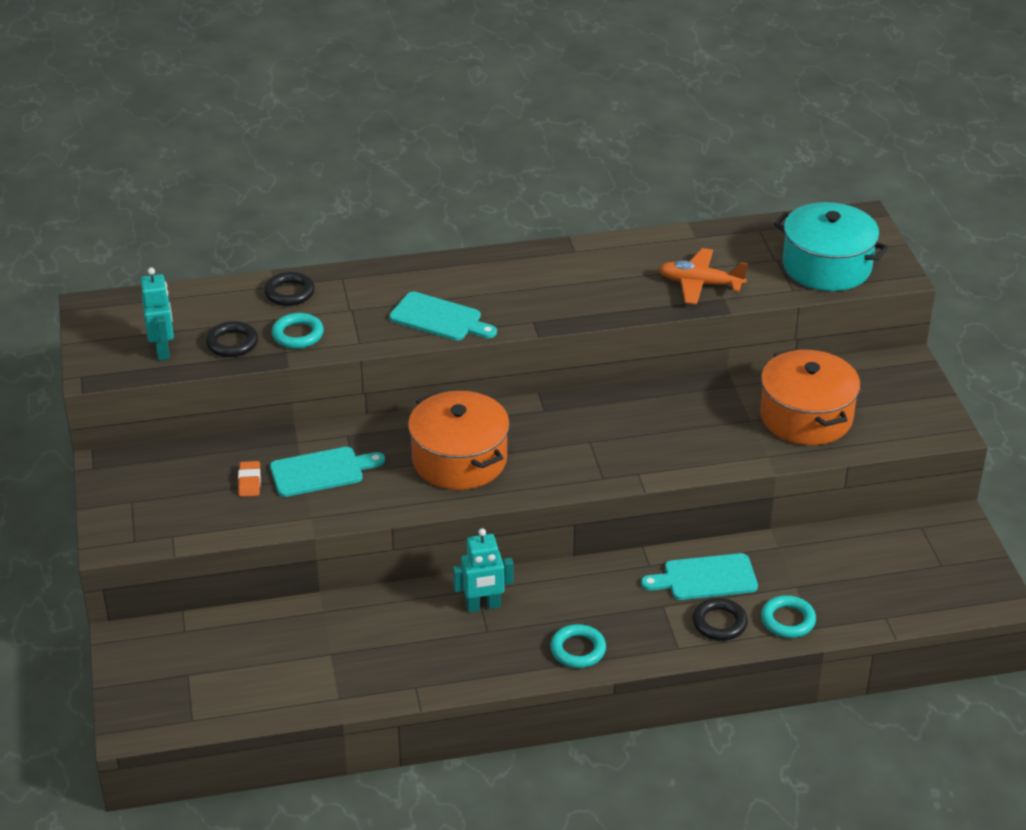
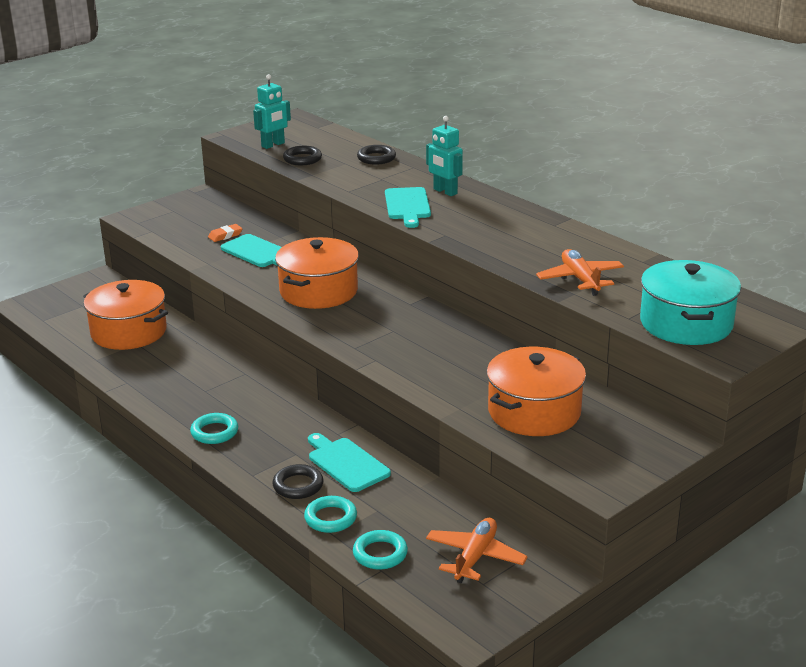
camera: 60 degrees right, 10 degrees down
(296, 652) = (129, 332): none -> orange pot
(298, 335) = (334, 172): turquoise ring -> turquoise ring (380, 554)
(483, 606) = (230, 381): turquoise robot -> turquoise robot (445, 191)
(903, 555) = (475, 557): none -> orange plane

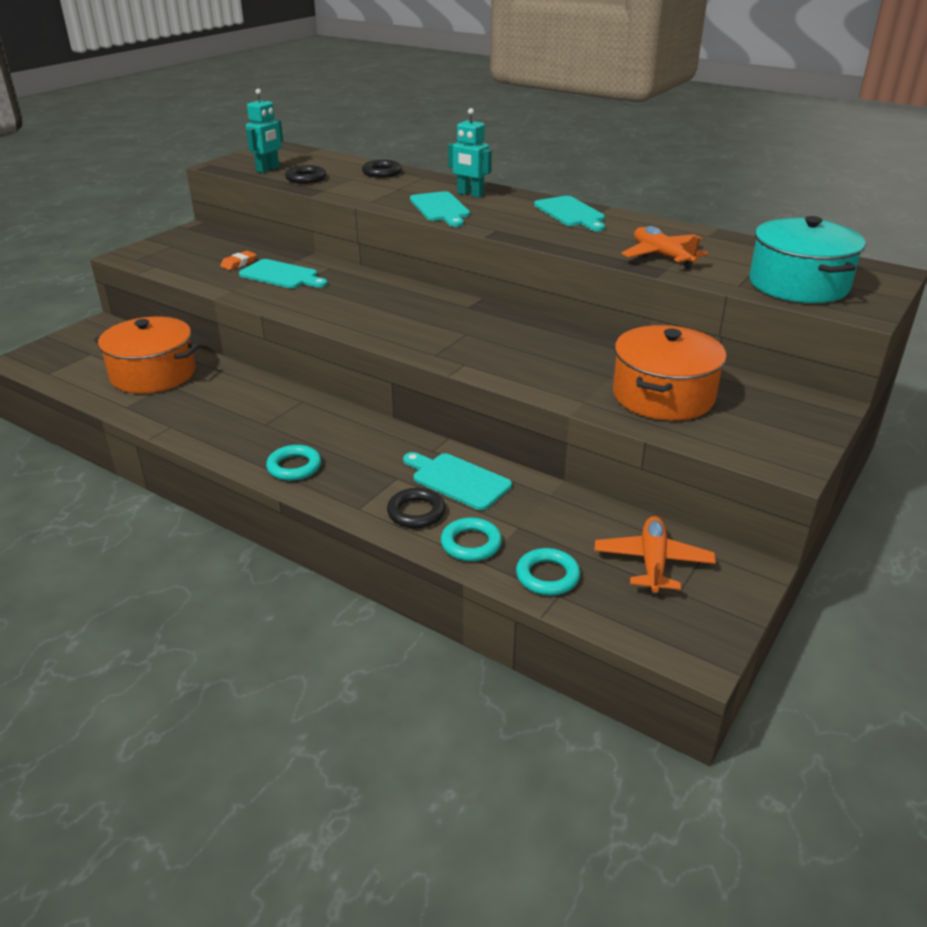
camera: 15 degrees left, 5 degrees up
(318, 291) = (366, 305): orange pot -> none
(527, 223) = (571, 213): none -> turquoise cutting board

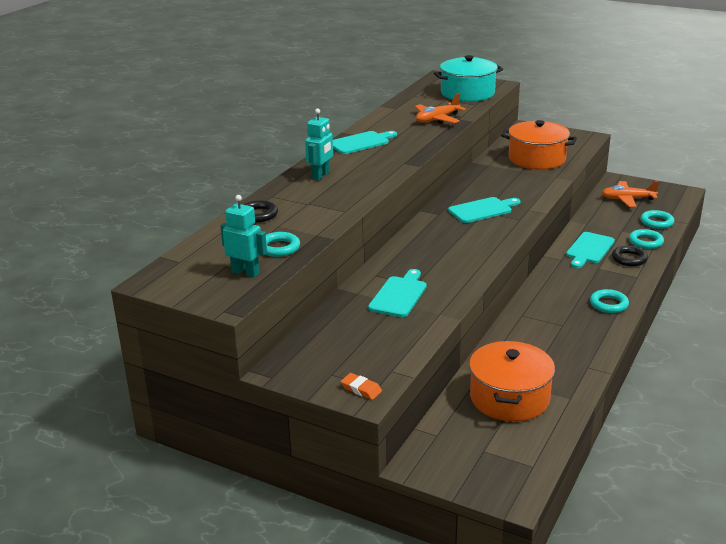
camera: 95 degrees left, 5 degrees down
(238, 263) = (374, 322): orange eraser -> orange eraser (361, 389)
(306, 178) = (279, 248): black ring -> turquoise ring
(440, 208) = (359, 183): turquoise cutting board -> turquoise cutting board (482, 210)

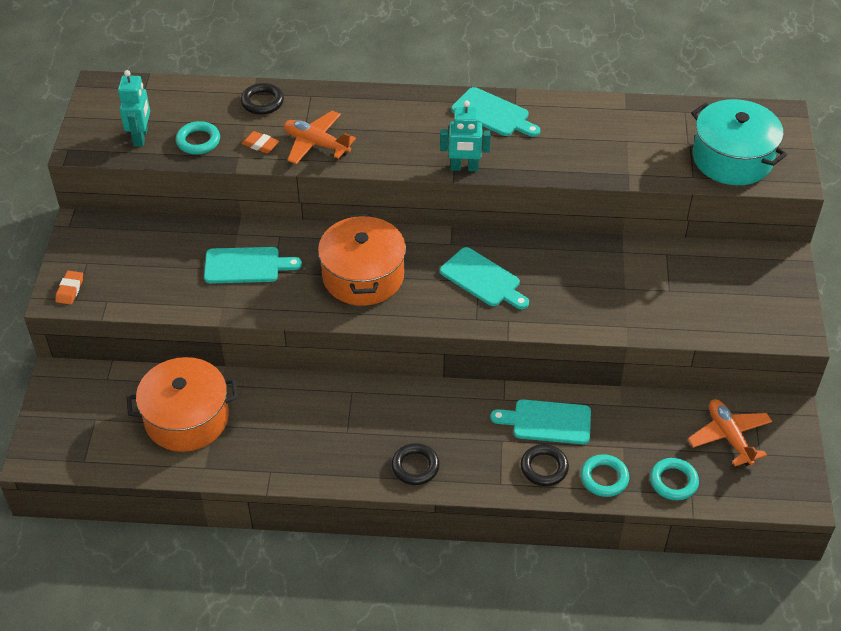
camera: 65 degrees right, 20 degrees up
(311, 223) = (260, 144): none -> orange eraser
(320, 175) = (381, 113): turquoise robot -> turquoise robot (464, 168)
(437, 119) = (612, 156): orange plane -> orange plane (316, 144)
(537, 159) = (675, 294): orange pot -> orange pot (363, 276)
(608, 304) = (415, 466): turquoise ring -> black ring

